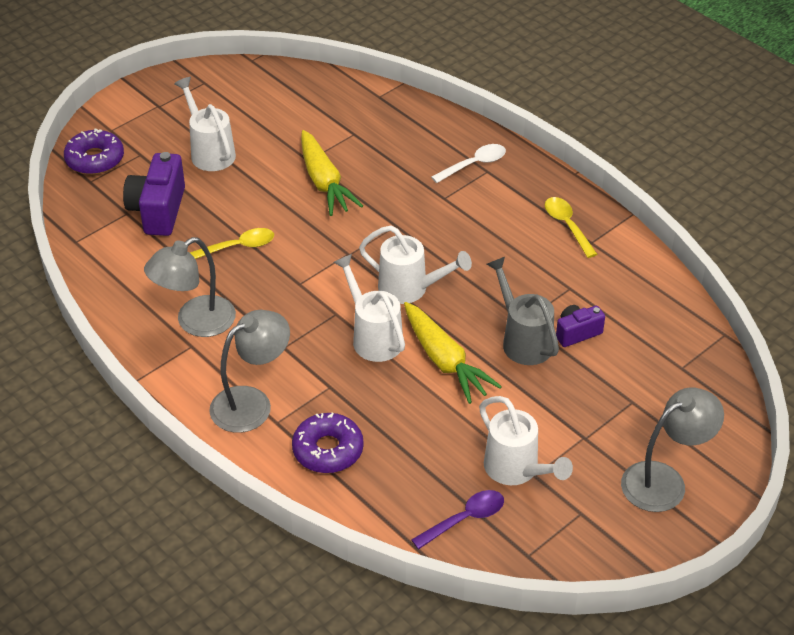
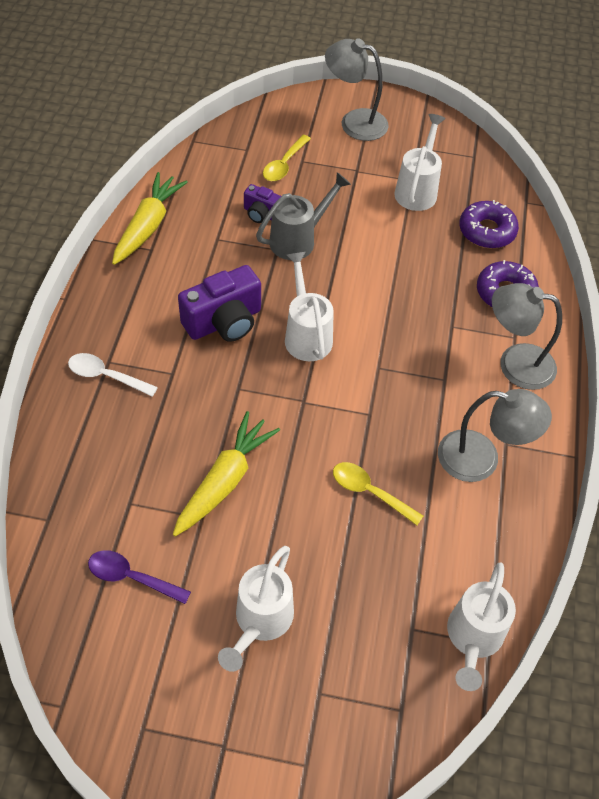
camera: 130 degrees left, 10 degrees up
(95, 159) = (365, 737): purple donut -> purple donut (486, 231)
(158, 210) = (384, 601): purple camera -> purple camera (224, 322)
(373, 337) = (379, 328): white watering can -> white watering can (473, 638)
(444, 361) = (361, 273): yellow carrot -> yellow carrot (148, 226)
(465, 519) = (480, 196): purple spoon -> purple spoon (132, 577)
(523, 340) = (298, 240): grey watering can -> grey watering can turned 150 degrees counterclockwise
(567, 226) = (142, 272): yellow spoon -> yellow spoon (284, 164)

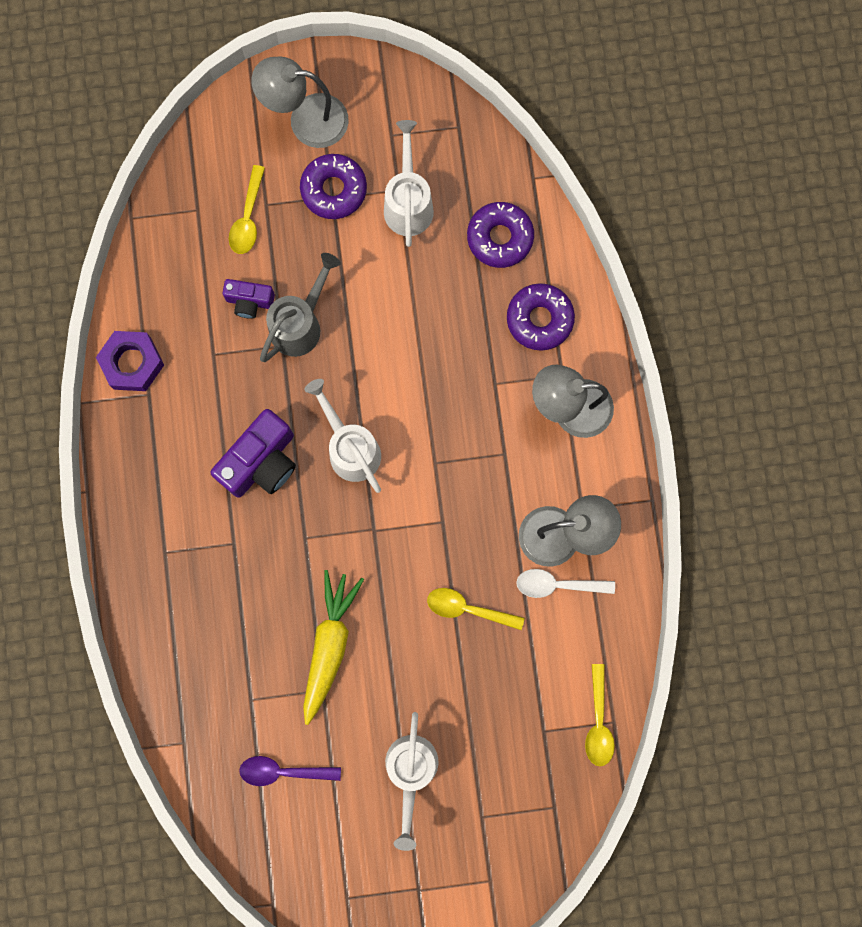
camera: 15 degrees left, 25 degrees up
(106, 376) = (170, 570): white spoon -> white spoon (557, 585)
(148, 226) = (132, 363): yellow carrot -> purple nut
(360, 166) = (334, 190): none -> purple donut
(473, 638) = (598, 722): white watering can -> yellow spoon

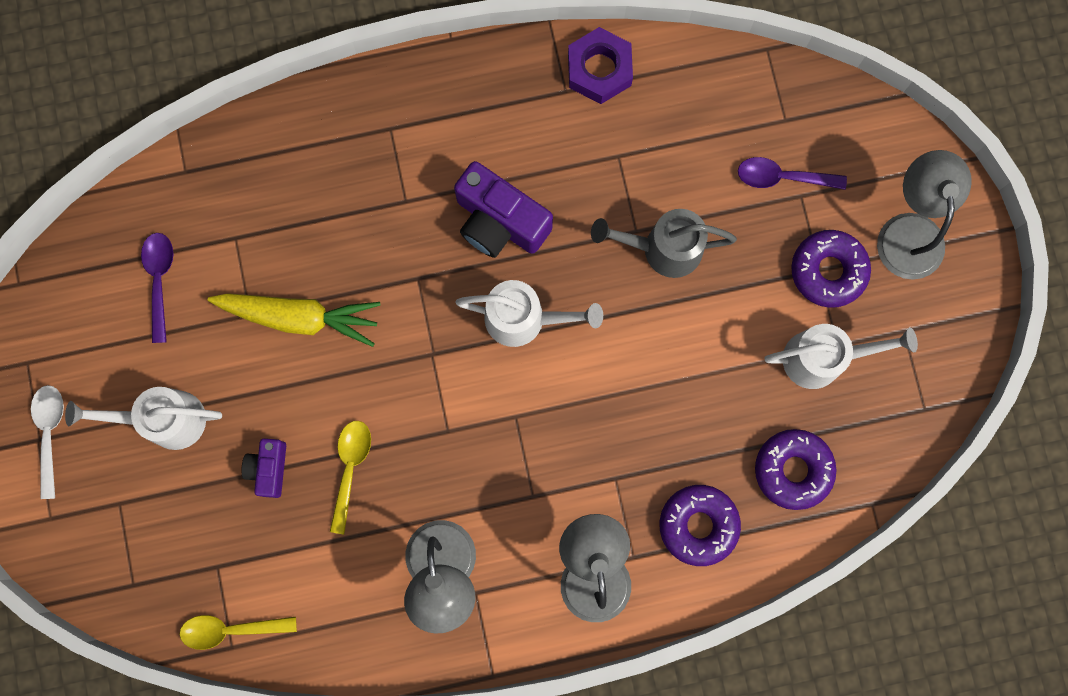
camera: 85 degrees right, 0 degrees up
(248, 218) = (782, 177): yellow spoon -> purple spoon
(249, 301) = (683, 189): purple camera -> purple camera (269, 468)
(300, 324) = (663, 249): grey watering can -> grey watering can turned 150 degrees clockwise
(350, 448) = (524, 319): white watering can -> white watering can turned 45 degrees clockwise
(557, 585) = (385, 570): white spoon -> white spoon (50, 434)

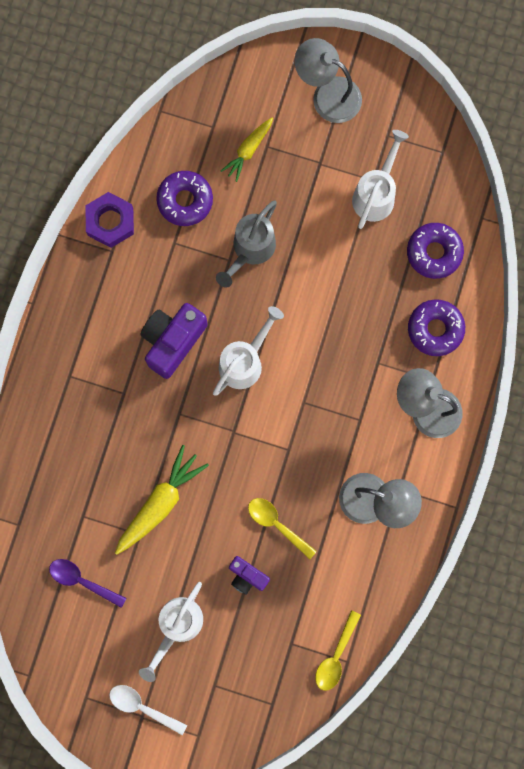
camera: 60 degrees left, 0 degrees up
(499, 222) = (173, 341): purple camera -> purple camera turned 150 degrees clockwise
(782, 177) = (248, 150): purple spoon -> yellow carrot
(828, 271) = (323, 158): purple donut -> purple donut (185, 200)

